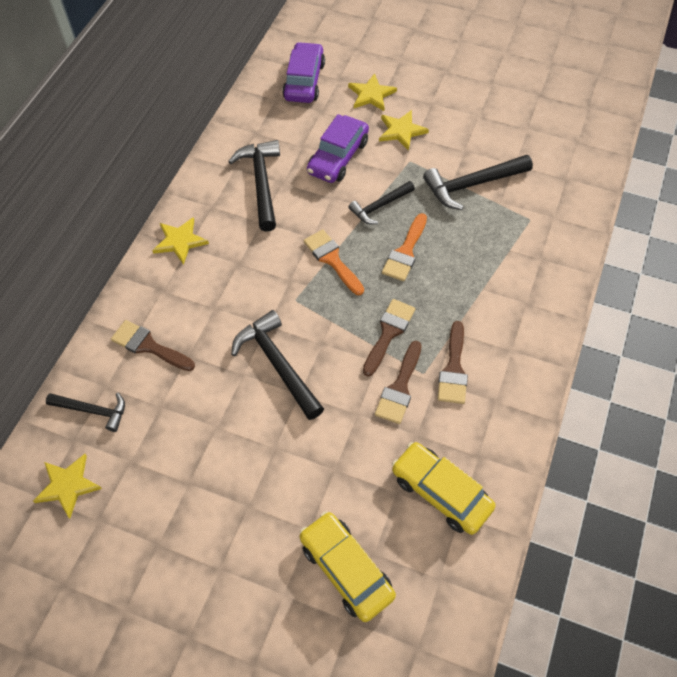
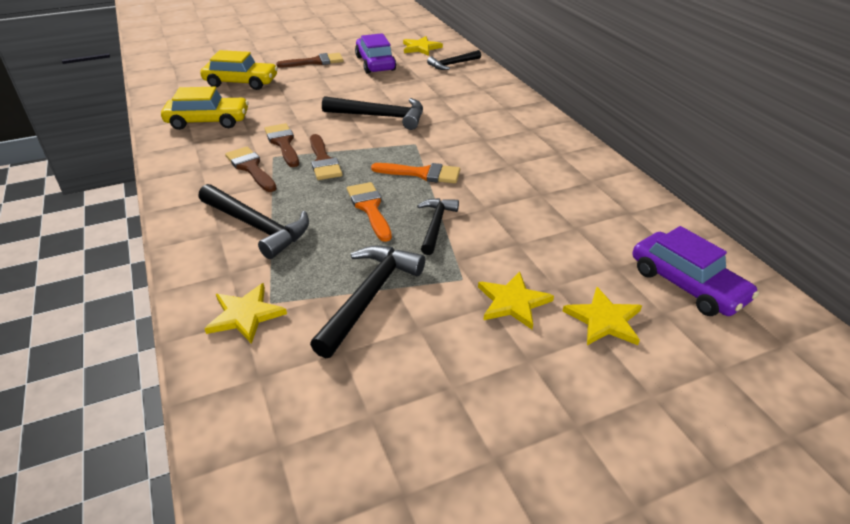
camera: 135 degrees right, 20 degrees down
(148, 346) = (468, 89): brown brush -> brown brush (315, 62)
(180, 241) = (541, 129): yellow star -> yellow star (245, 315)
(261, 183) = (555, 184): black hammer -> black hammer (257, 227)
(338, 157) = (531, 238): purple car -> purple car (375, 63)

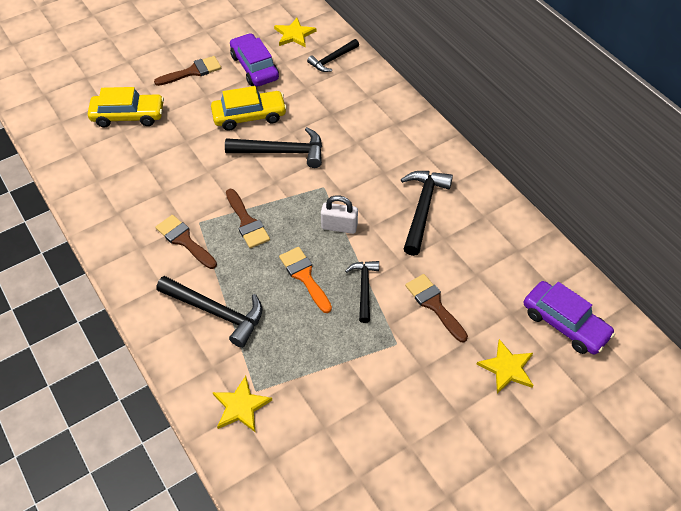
camera: 10 degrees left, 15 degrees up
(208, 121) = (119, 180): yellow car -> yellow car (249, 116)
(283, 143) = (202, 203): brown brush -> brown brush (434, 304)
(369, 296) = (330, 373): black hammer -> black hammer (422, 208)
(422, 173) = (339, 226): orange brush -> white padlock
(513, 302) = (439, 361): yellow star -> none

